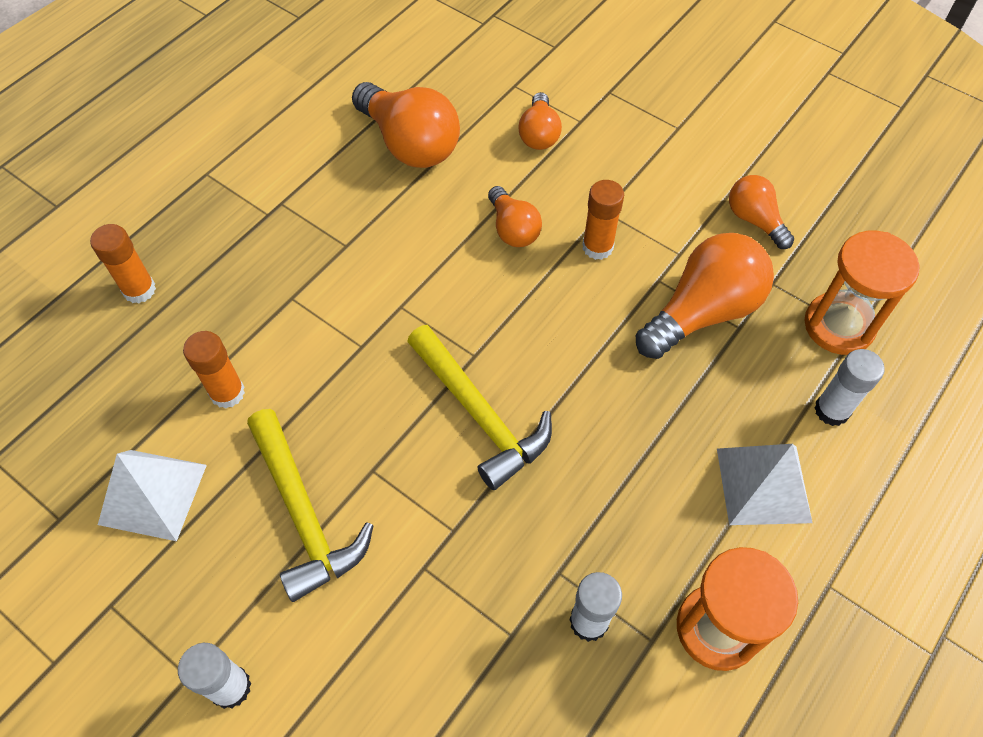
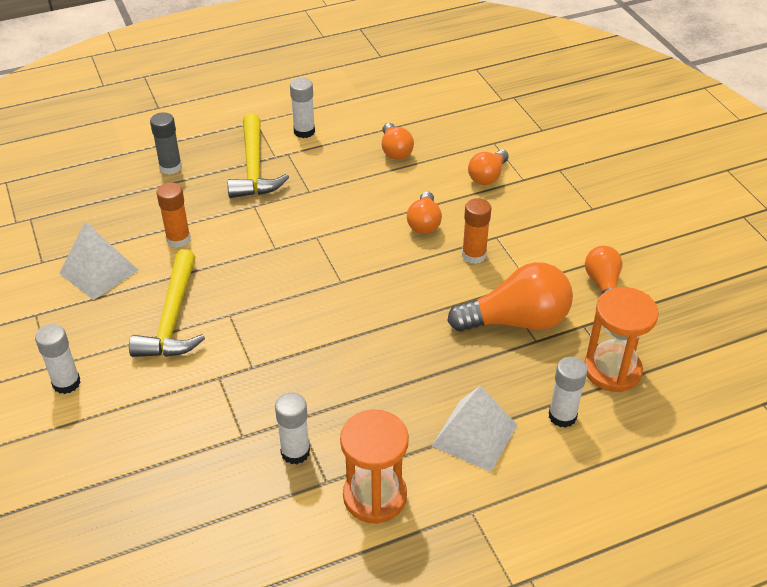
camera: 30 degrees right, 15 degrees down
(139, 290) = (170, 167): orange glue stick -> grey glue stick
(279, 162) = (304, 131): none -> white glue stick
(410, 144) = (395, 151): orange light bulb -> orange light bulb, size x0.57
(480, 415) = (318, 314): yellow hammer -> yellow hammer (254, 168)

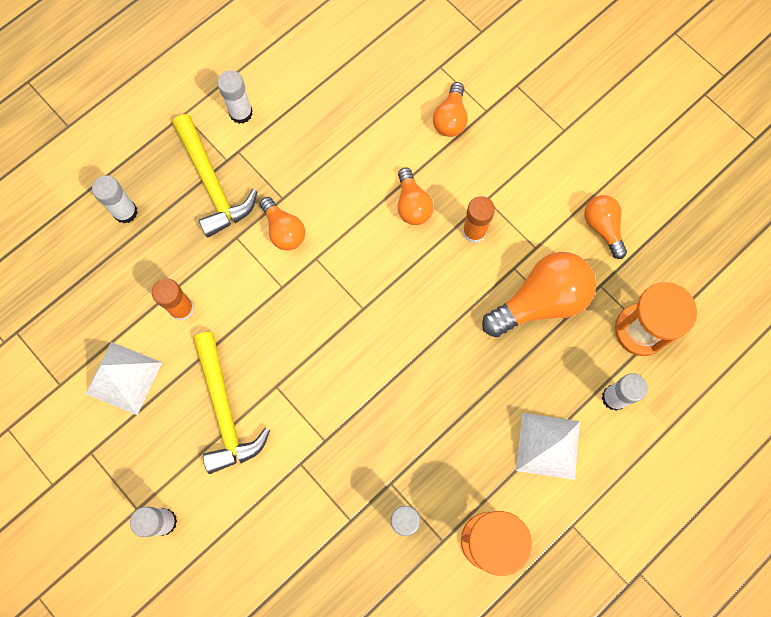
camera: 20 degrees left, 30 degrees up
(170, 167) = (125, 212): grey glue stick -> white glue stick
(395, 151) = (346, 111): orange light bulb -> orange light bulb (284, 230)

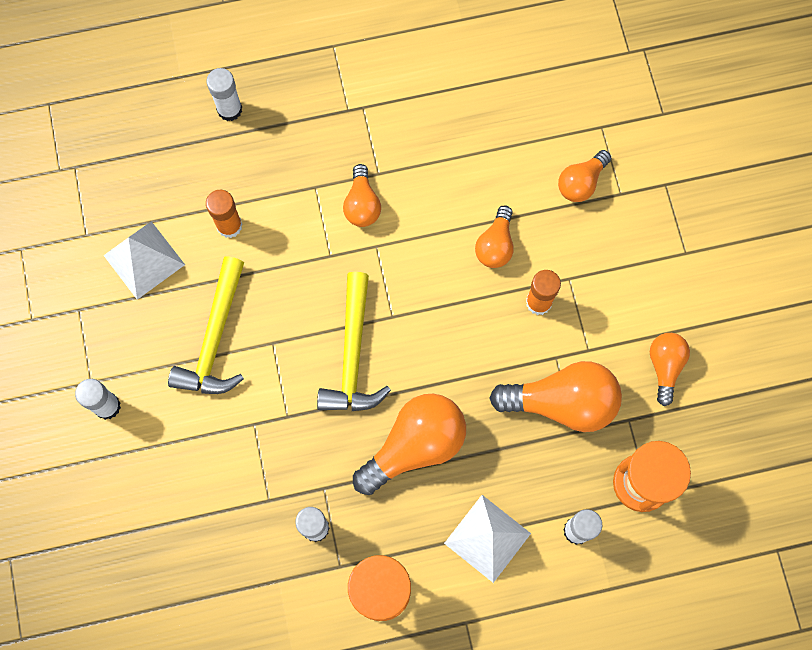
camera: 30 degrees right, 0 degrees up
(212, 184) = (322, 126): yellow hammer -> yellow hammer (353, 356)
(241, 113) = (386, 72): white glue stick -> none
(444, 404) = (415, 446): none -> orange light bulb

